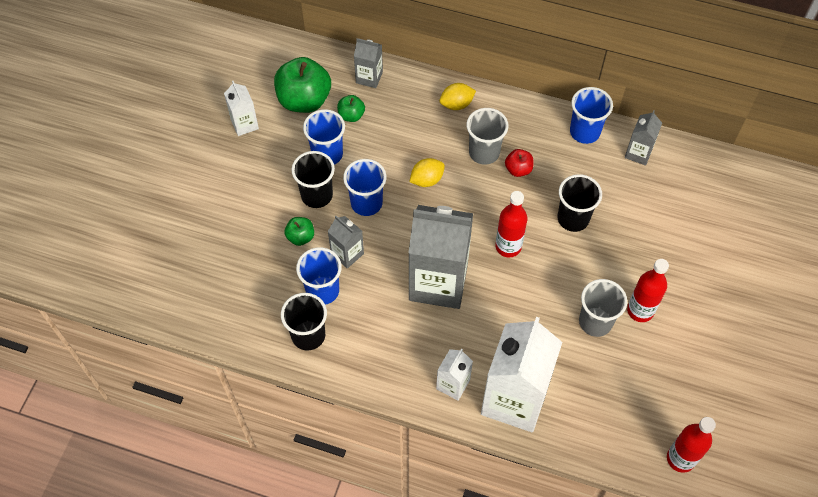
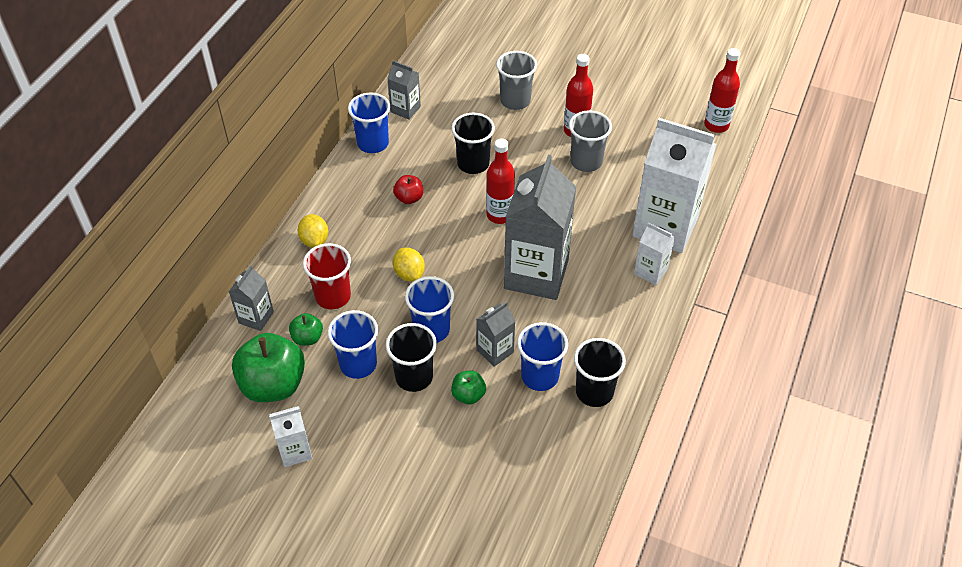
camera: 85 degrees left, 10 degrees down
(396, 127) = (333, 296): none -> red cup
(484, 152) = (383, 223): grey cup -> grey cup (515, 101)

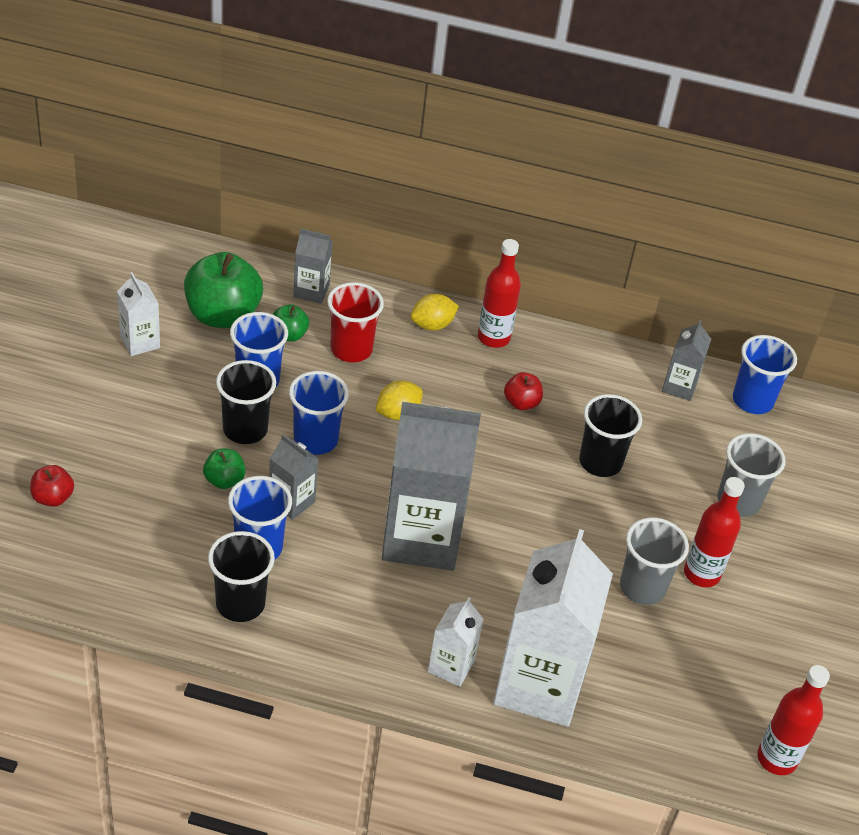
camera: 75 degrees right, 5 degrees down
(373, 143) = (606, 360): blue cup -> blue cup (752, 401)
(476, 523) = (53, 498): none -> red apple
(499, 215) = (515, 495): red bottle -> red bottle (493, 338)

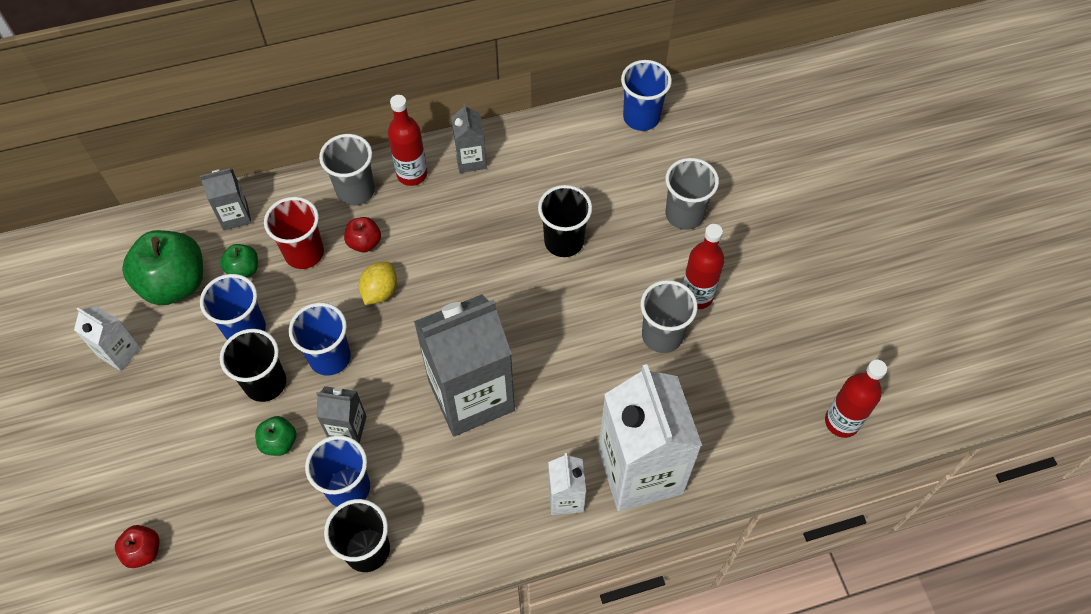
camera: 25 degrees left, 15 degrees up
(432, 325) = (355, 191): yellow lemon -> grey cup
(521, 403) = (471, 223): red apple -> red apple (364, 243)
(679, 386) = (580, 136): grey carton -> grey carton (471, 160)

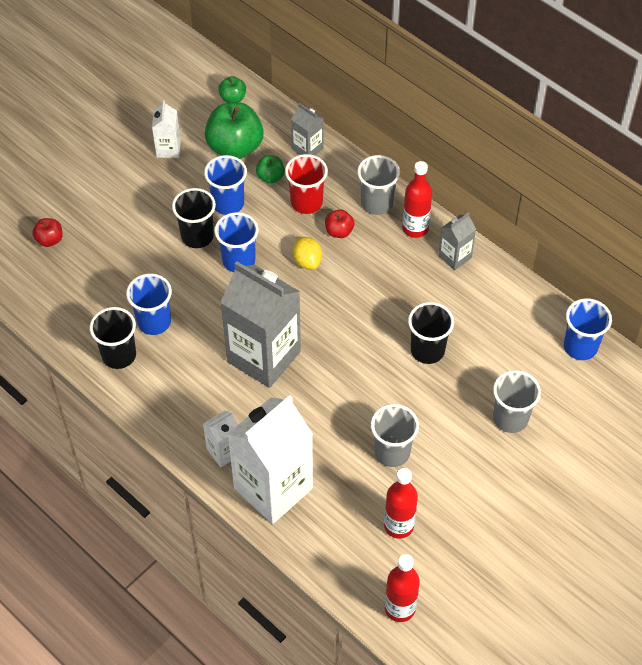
camera: 60 degrees right, 5 degrees down
(279, 442) = (161, 267): green apple -> green apple (233, 98)
(347, 428) = (195, 298): grey carton -> none
(380, 291) = (307, 261): yellow lemon -> yellow lemon turned 75 degrees clockwise
(697, 296) = (442, 460): red bottle -> red bottle (398, 526)

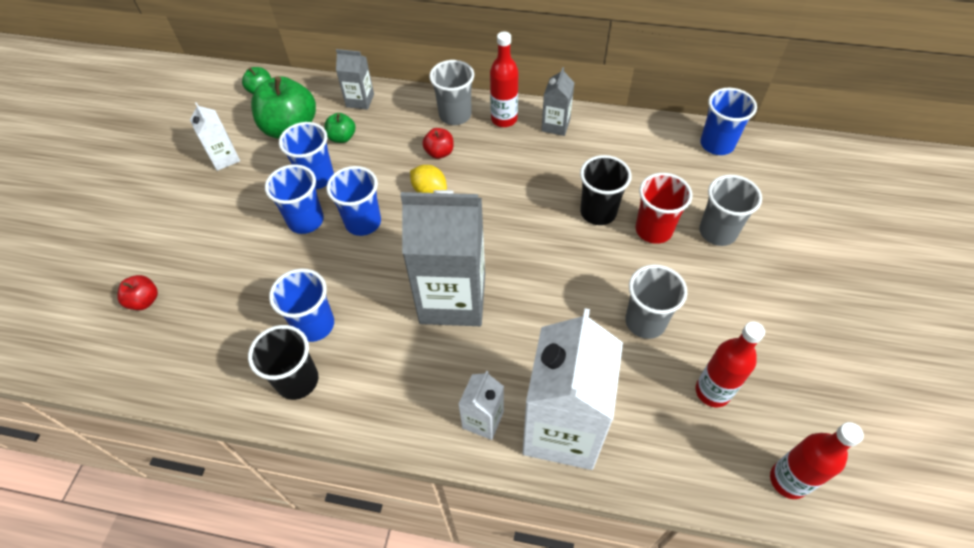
camera: 30 degrees left, 0 degrees up
(197, 236) = (306, 221): black cup -> blue cup
(306, 202) = (391, 143): red cup -> red cup (653, 230)

